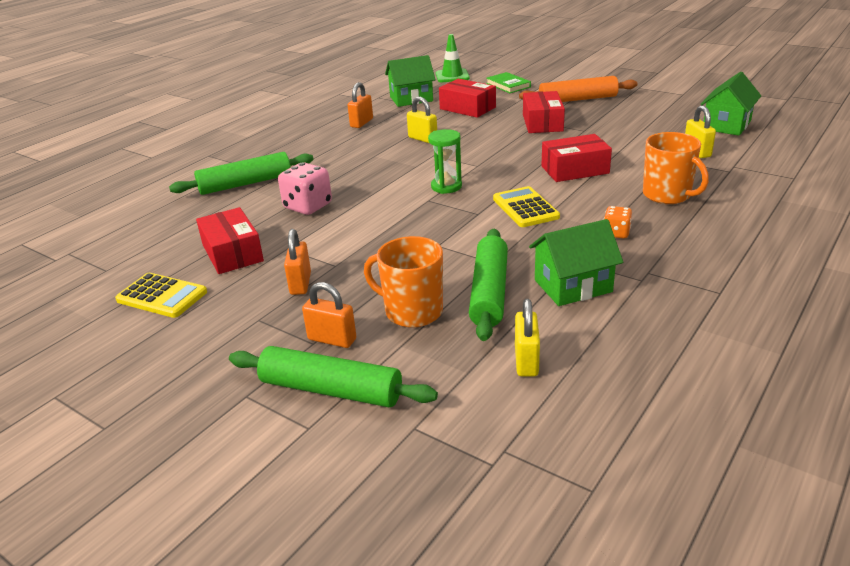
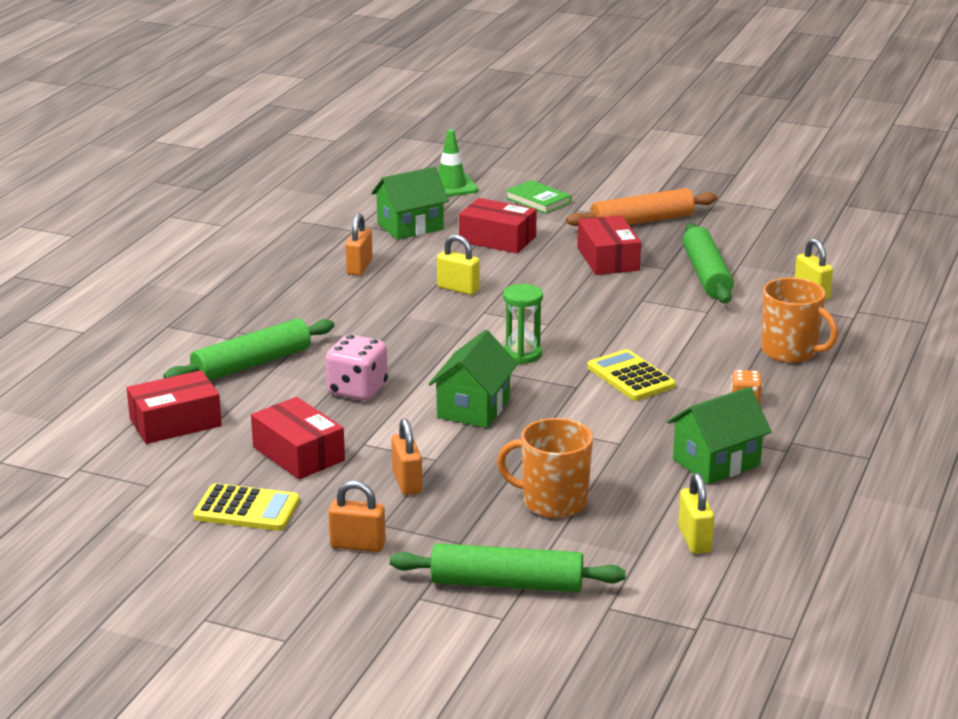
camera: 15 degrees left, 5 degrees down
(332, 339) = (479, 537): orange padlock -> orange padlock (357, 545)
(489, 292) = (628, 476): green rolling pin -> green rolling pin (706, 275)
(575, 170) = (672, 324): red box -> red box (175, 423)
(726, 125) = (839, 254): green house -> green house (474, 408)

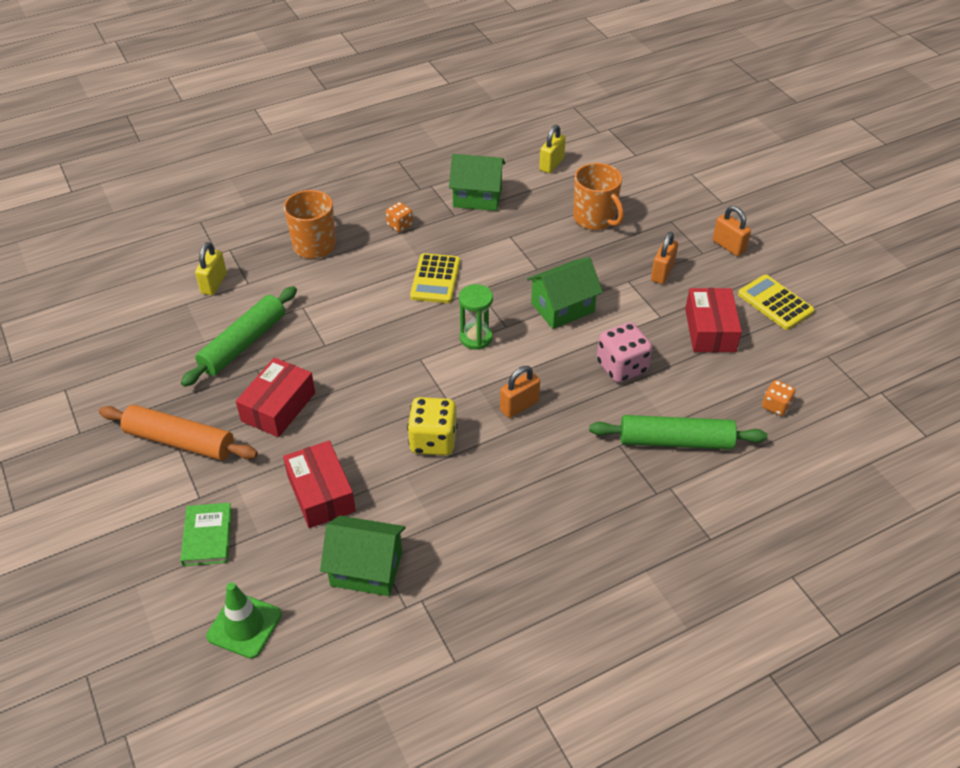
camera: 140 degrees left, 20 degrees up
(175, 423) = (775, 406): red box -> orange dice
(359, 267) = (478, 526): orange padlock -> orange padlock (519, 406)
(458, 289) = (433, 441): yellow padlock -> yellow dice
(506, 584) = (671, 188): green rolling pin -> none

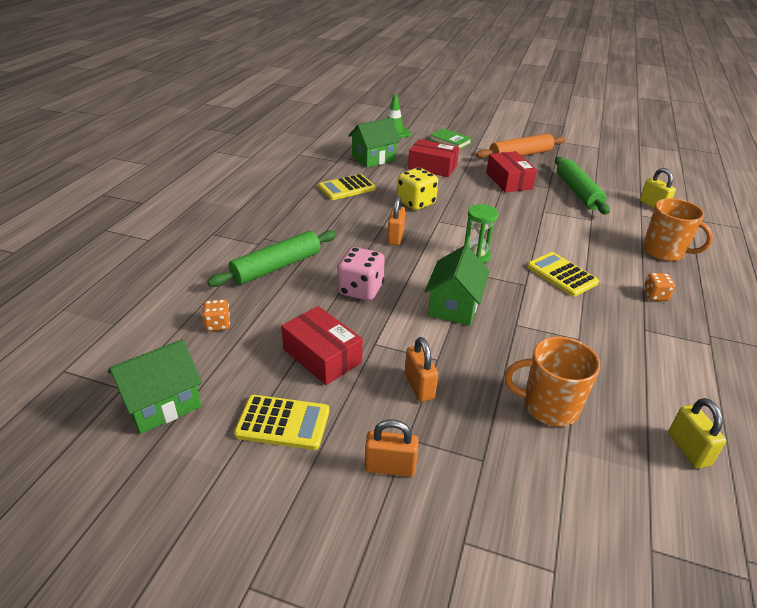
camera: 135 degrees right, 10 degrees down
(477, 197) = (663, 357): green house -> green house (162, 404)
(478, 523) = (347, 188): none -> yellow calculator

